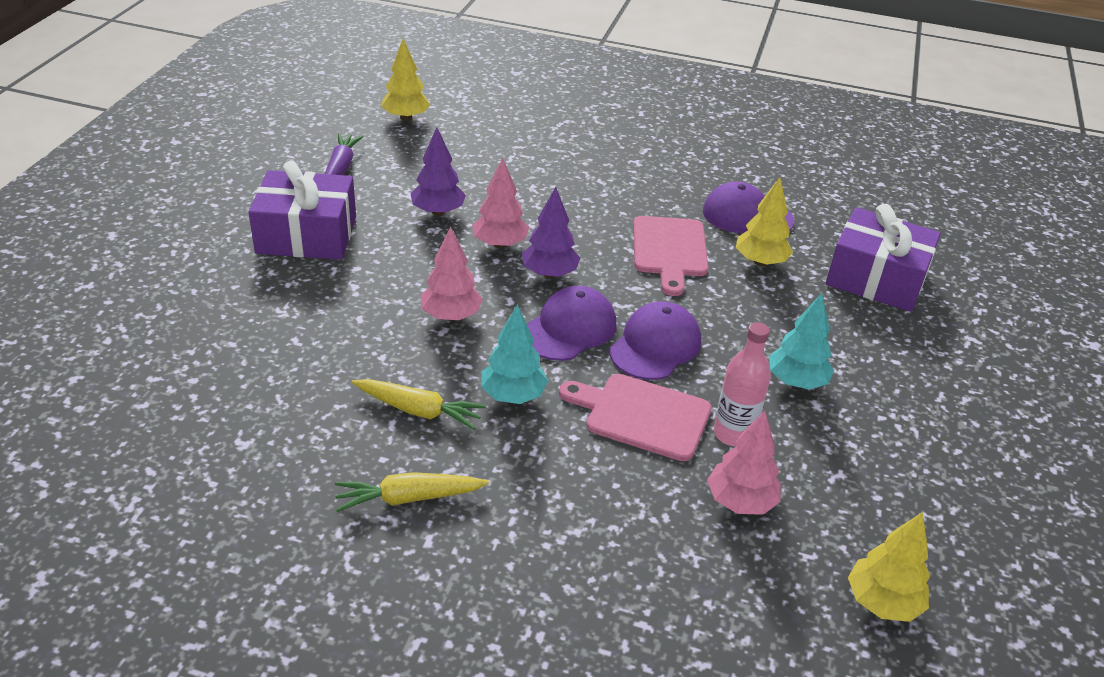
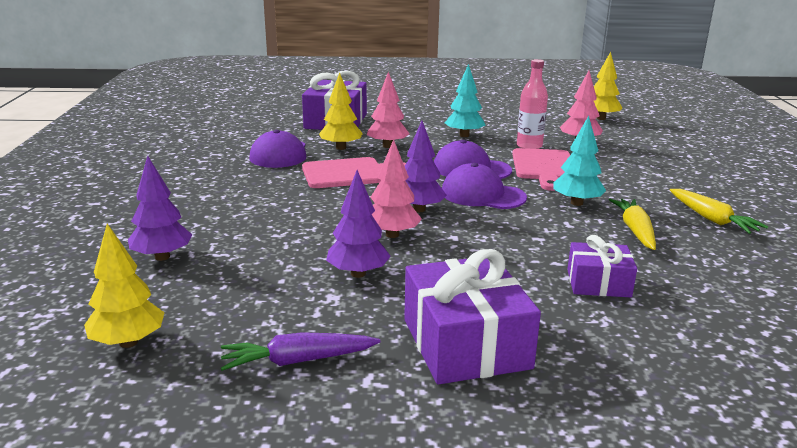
camera: 105 degrees left, 15 degrees down
(336, 333) = (598, 283): none -> purple gift
(451, 316) = (516, 238): pink tree -> pink tree (387, 146)
(519, 135) = (162, 257): none -> purple tree

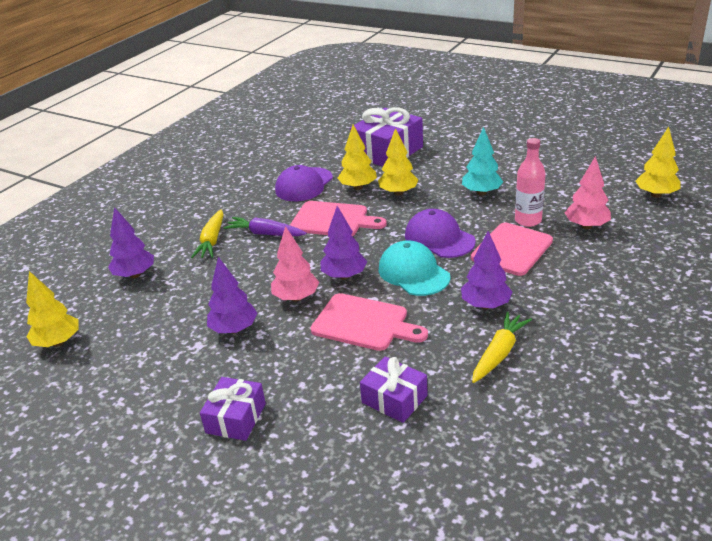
camera: 35 degrees right, 10 degrees up
(298, 361) = (127, 392): purple carrot -> purple carrot (265, 234)
(387, 146) = (398, 193): pink tree -> yellow tree
(465, 343) = (236, 418): purple gift -> purple gift, size x0.58
(482, 195) = (413, 273): purple cap -> turquoise cap
(489, 238) = (364, 323): none -> pink cutting board
(576, 203) = (485, 305): turquoise tree -> purple tree
(711, 219) = (594, 362): yellow carrot -> yellow carrot (212, 240)

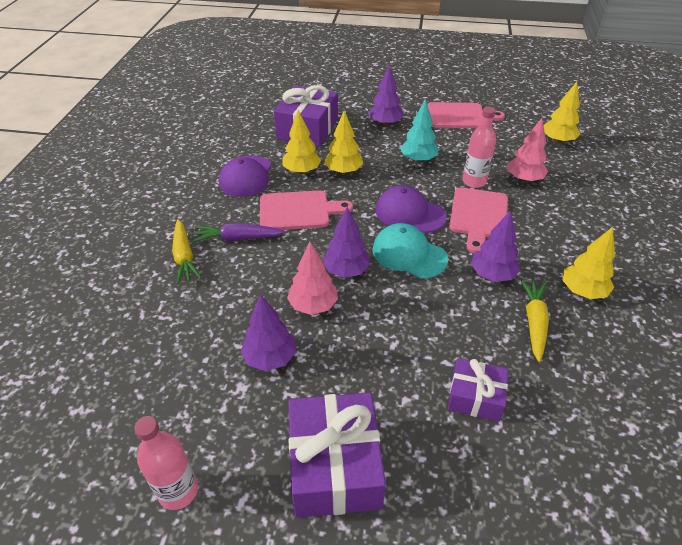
camera: 25 degrees left, 10 degrees up
(58, 342) = (69, 426): yellow tree -> yellow tree (582, 291)
(108, 403) = (178, 491): none -> pink bottle
(135, 275) = (118, 316): purple tree -> purple tree (385, 123)
(236, 418) = (334, 466): purple gift -> purple gift, size x1.73
(364, 323) = (396, 319): pink cutting board -> pink cutting board (459, 116)

